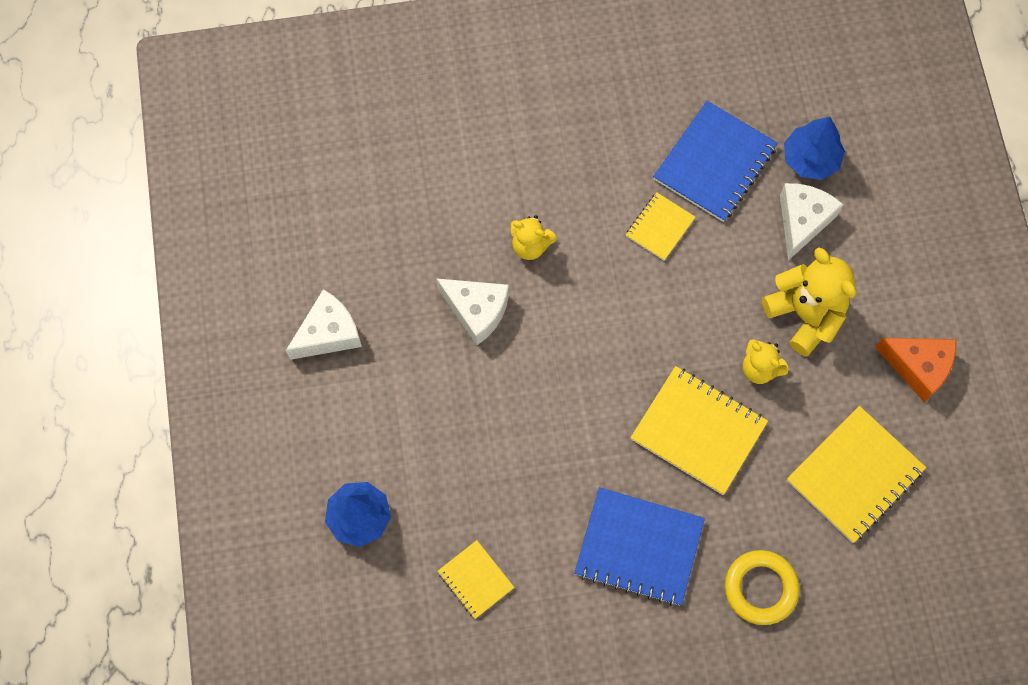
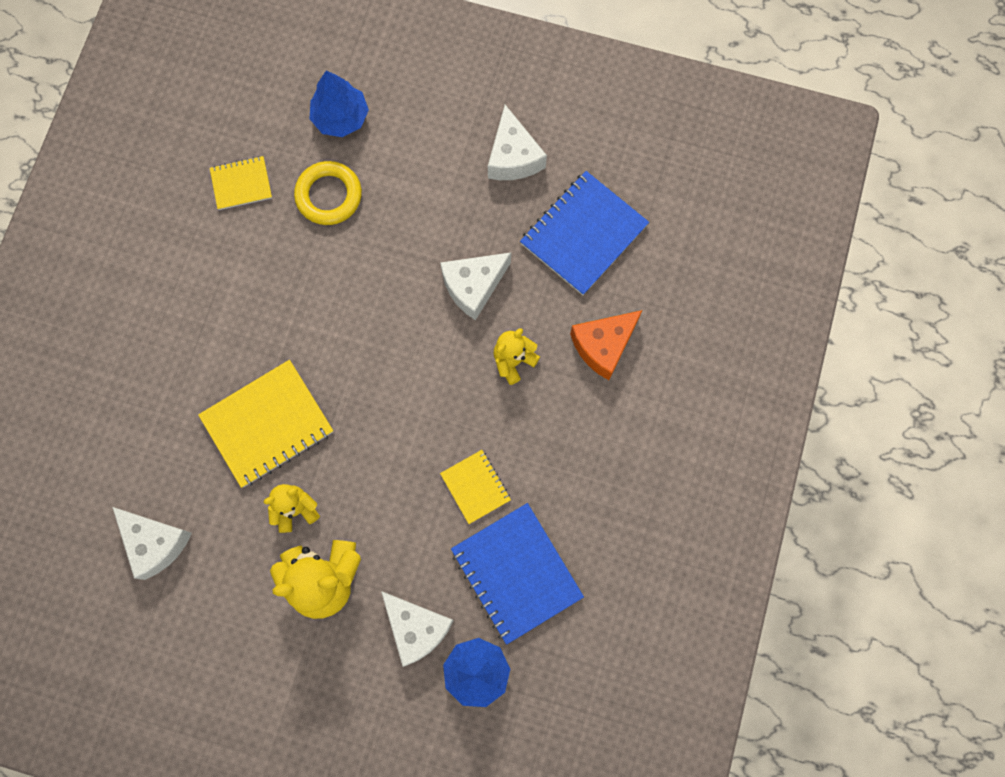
camera: 115 degrees right, 5 degrees up
(639, 547) = (196, 324): blue notebook -> blue notebook (583, 234)
(760, 588) = (107, 408): yellow ring -> yellow ring (329, 195)
(855, 475) = (155, 543): yellow notebook -> white cheese
(918, 367) = (220, 660): orange cheese -> orange cheese (603, 346)

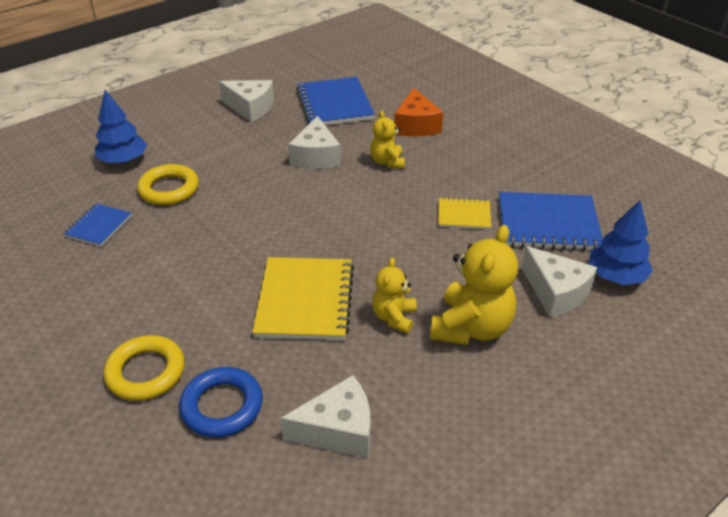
camera: 55 degrees left, 35 degrees down
(119, 365) = (146, 372): none -> yellow ring
(125, 445) = (222, 406): none -> blue ring
(241, 184) = (99, 226): yellow notebook -> blue notebook
(416, 628) = (555, 292): white cheese -> white cheese turned 60 degrees clockwise

